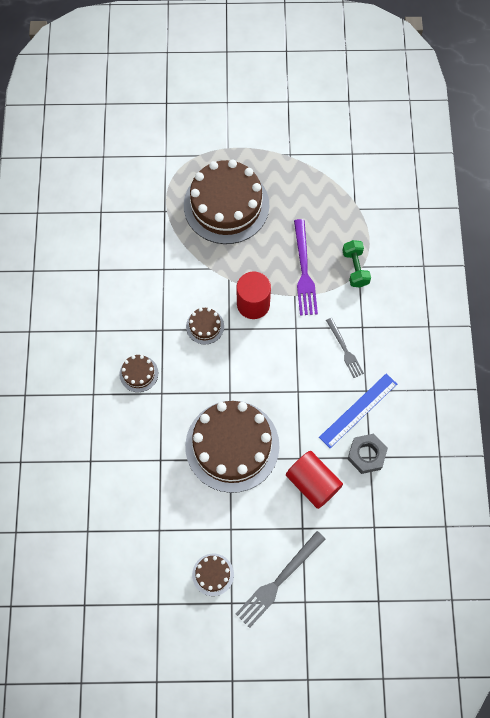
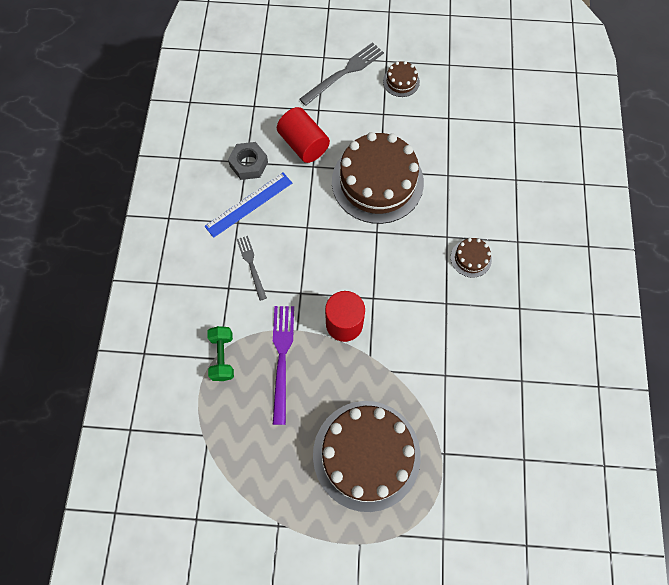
camera: 175 degrees left, 0 degrees up
(205, 326) = (399, 303): brown cake -> none

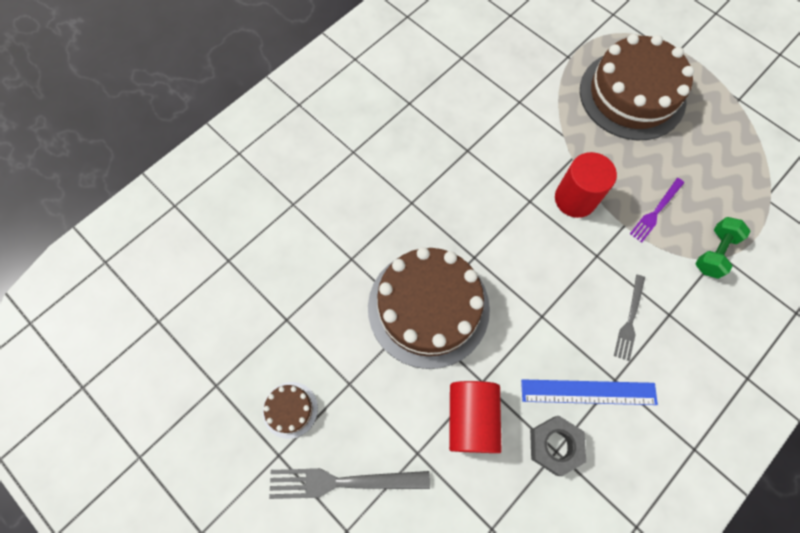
camera: 140 degrees left, 0 degrees up
(282, 358) = (656, 211): purple fork -> purple fork, size x0.62
(471, 258) = (409, 168): brown cake -> none

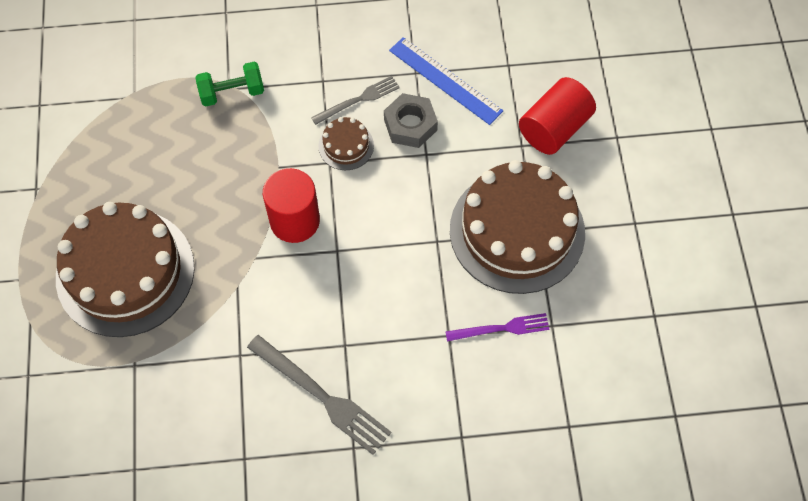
camera: 140 degrees left, 5 degrees down
(290, 409) = (701, 240): brown cake -> brown cake (346, 146)
(343, 481) = (692, 160): grey fork -> grey fork (322, 396)
(555, 445) = (506, 68): grey nut -> grey nut (410, 125)
(656, 211) = (238, 157): purple fork -> purple fork (501, 328)

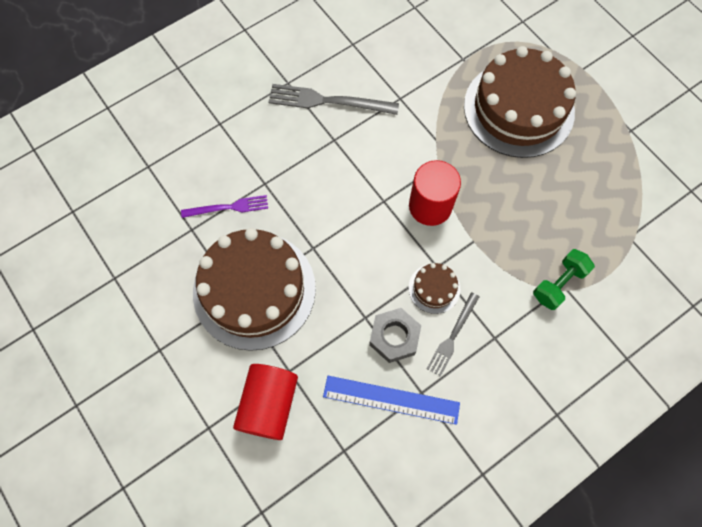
camera: 150 degrees right, 5 degrees up
(501, 328) = (228, 207): purple fork -> purple fork turned 150 degrees counterclockwise

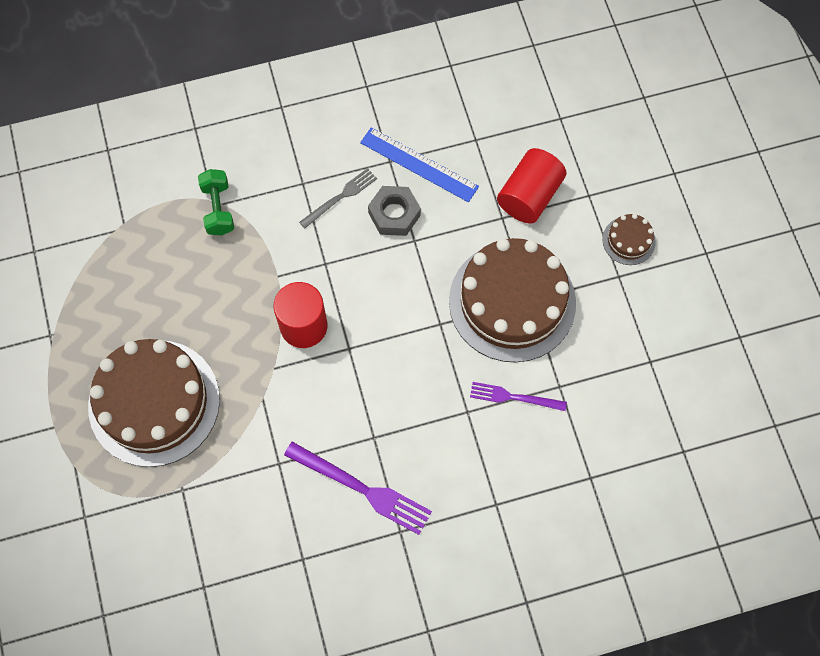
camera: 160 degrees left, 0 degrees up
(328, 101) = (362, 489): grey fork -> purple fork
(434, 288) = (337, 244): brown cake -> brown cake (628, 240)
(558, 284) = (218, 209): green dumbbell -> green dumbbell turned 75 degrees counterclockwise

